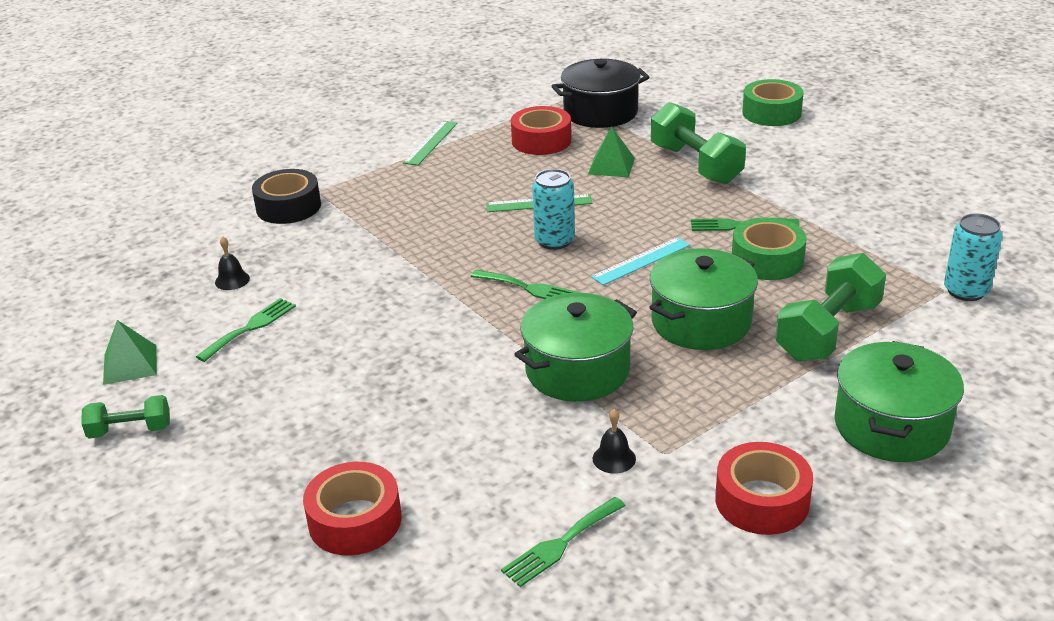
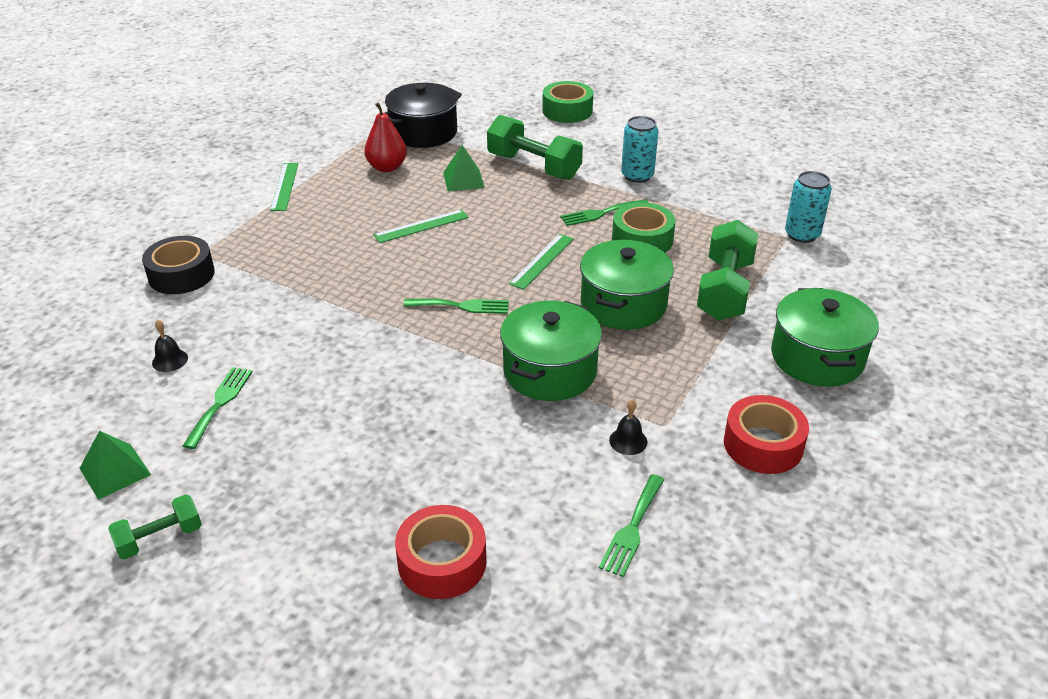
camera: 25 degrees left, 5 degrees up
(541, 141) = (387, 167): red tape -> red pear
(554, 241) = (457, 258): turquoise can -> turquoise can (637, 176)
(641, 261) = (542, 261): turquoise ruler -> green ruler

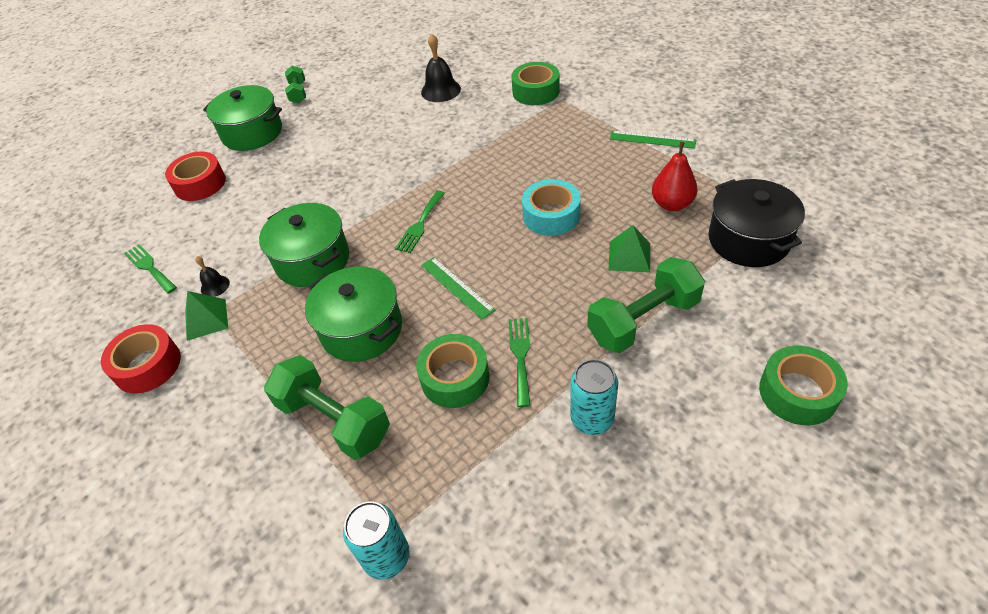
camera: 115 degrees right, 10 degrees up
(115, 471) = (357, 77): green pyramid -> green pyramid (206, 319)
(170, 360) = (440, 90): black bell -> black bell, size x1.79
(181, 275) = (536, 91): black tape -> green tape
(220, 403) = (387, 109): green fork -> none
(421, 226) = (551, 215): green ruler -> turquoise tape
(817, 357) = (198, 456): green pot -> green pot (252, 133)

